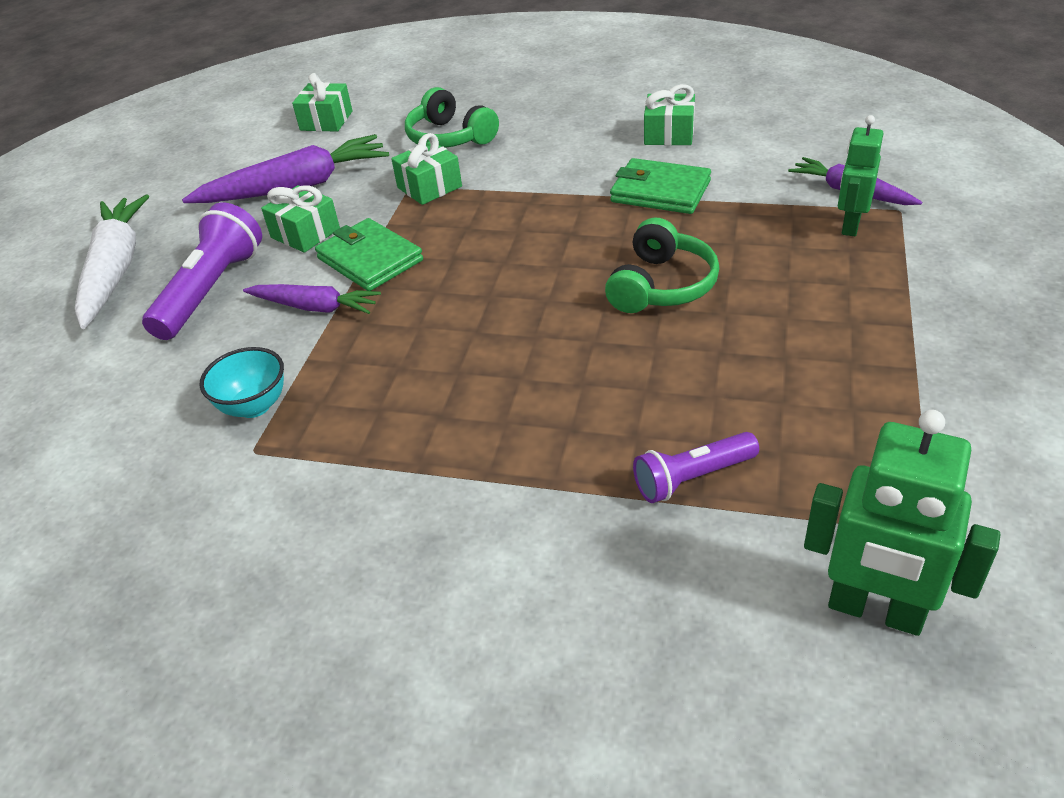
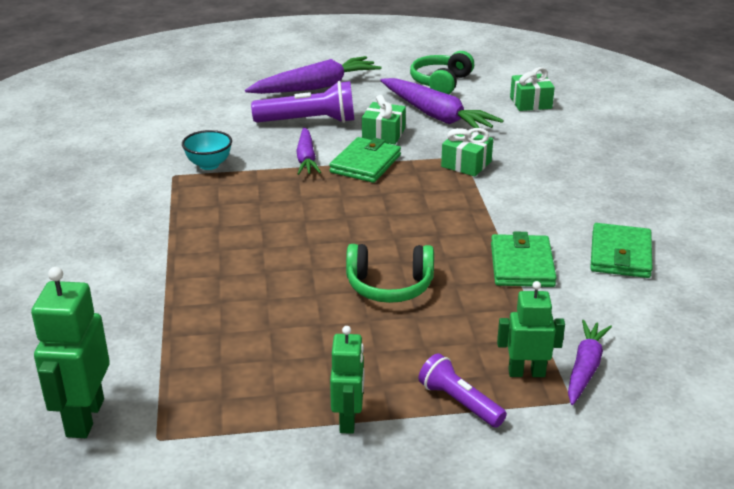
camera: 65 degrees right, 10 degrees down
(115, 270) = (315, 87): white carrot -> purple carrot
(450, 137) = (541, 156): green headphones -> green headphones (441, 83)
(669, 134) = (620, 255): green gift -> green wallet
(692, 478) = (186, 330): purple flashlight -> purple flashlight (459, 402)
(912, 357) = (348, 420): none -> green robot

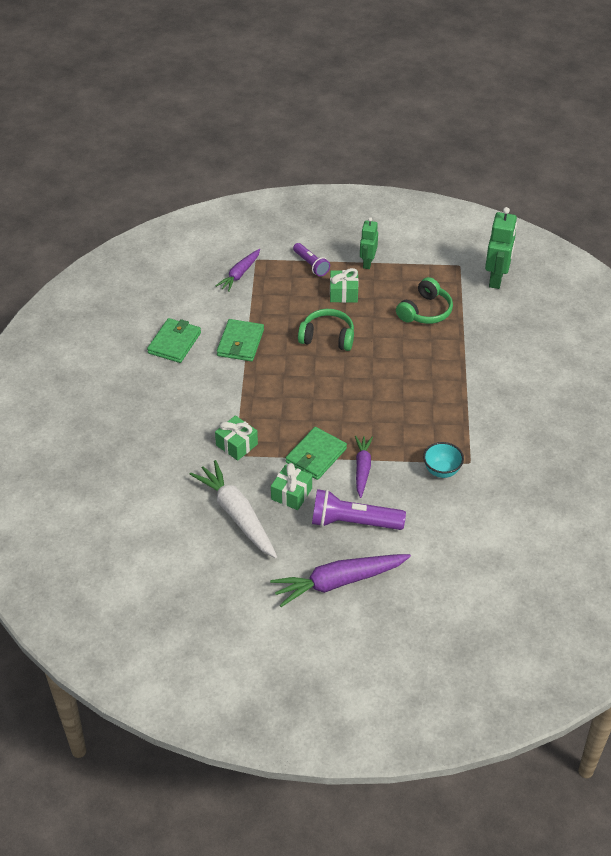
camera: 170 degrees left, 15 degrees up
(436, 115) = (237, 515): purple carrot -> white carrot
(441, 83) = (212, 573): green headphones -> green headphones (425, 311)
(526, 372) = (271, 275): green robot -> none
(530, 103) = (143, 524): green gift -> green gift (343, 293)

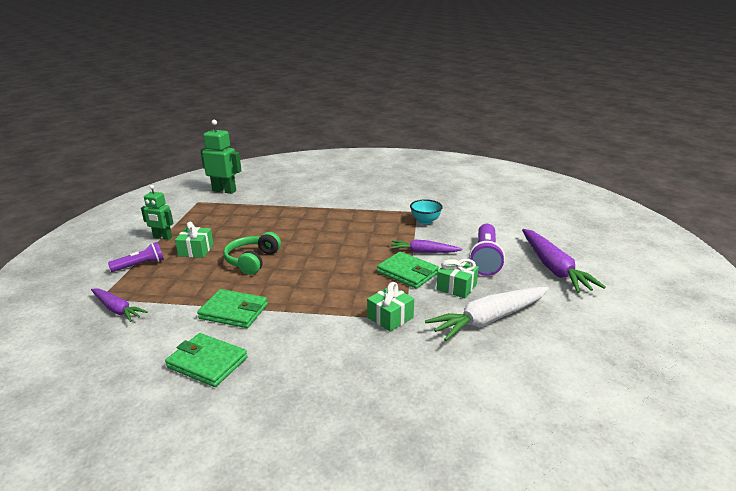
camera: 85 degrees left, 20 degrees down
(425, 311) = (244, 217): green headphones -> none

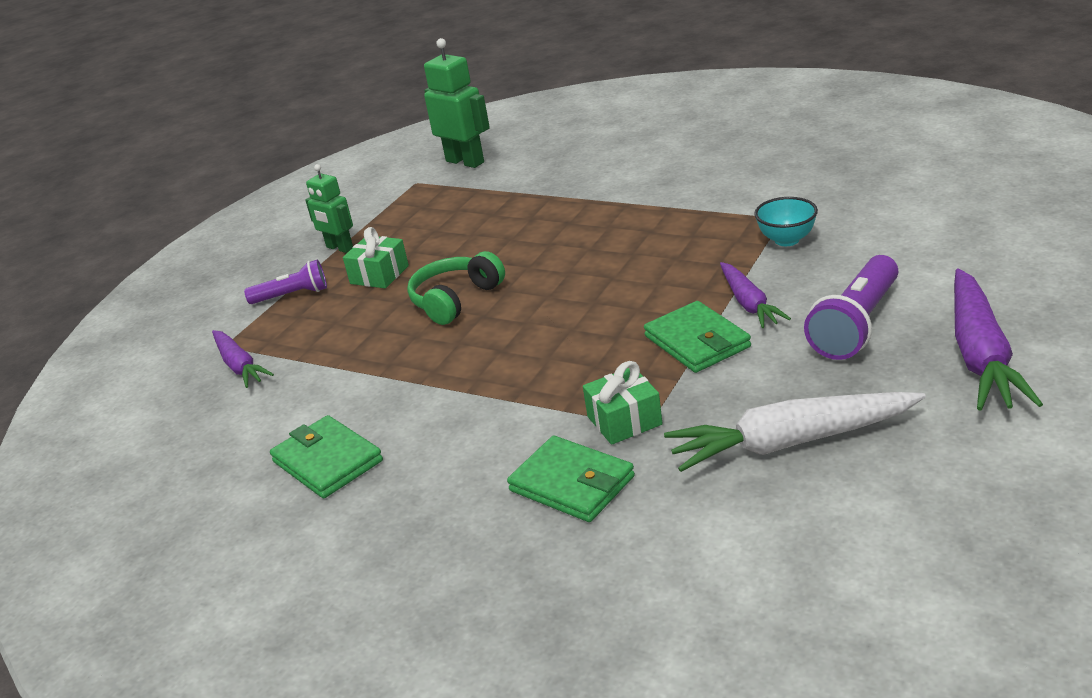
camera: 25 degrees right, 5 degrees up
(233, 311) = (393, 385): green wallet -> green wallet (572, 484)
(424, 252) = (749, 303): purple carrot -> purple carrot turned 135 degrees counterclockwise
(456, 287) = (768, 376): green gift -> none

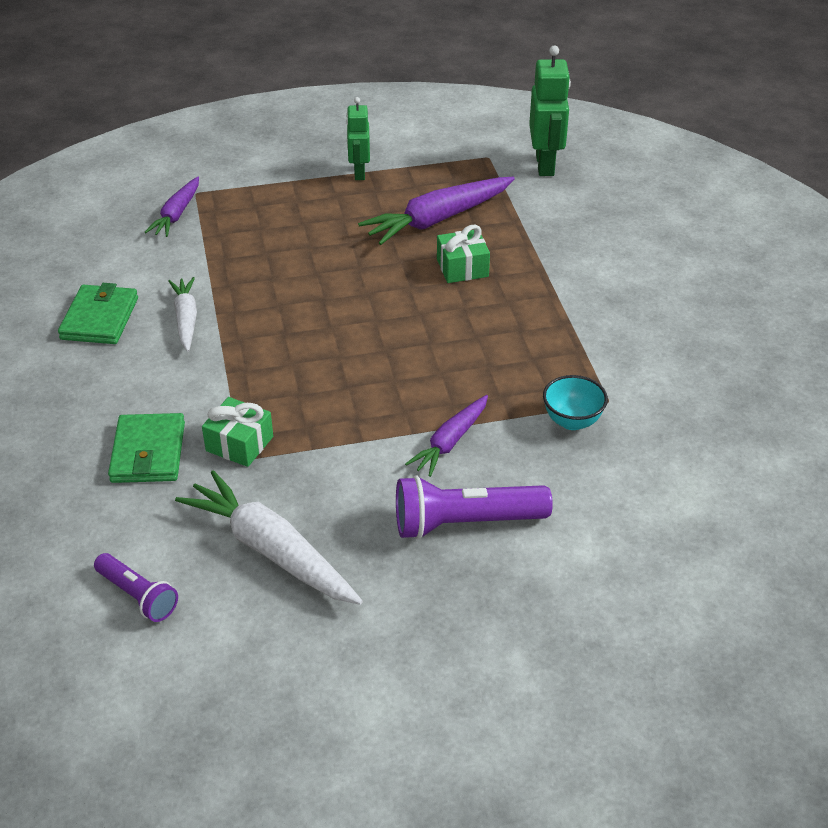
camera: 45 degrees right, 10 degrees up
(292, 295) = (278, 187): purple flashlight -> purple flashlight (137, 596)
(379, 275) = (338, 214): green gift -> green gift (462, 268)
(405, 404) = (186, 319): none -> white carrot
(455, 300) = (334, 273): green headphones -> none
(697, 342) = (371, 436): green wallet -> none
(980, 354) = (476, 622): purple carrot -> purple carrot (438, 219)

